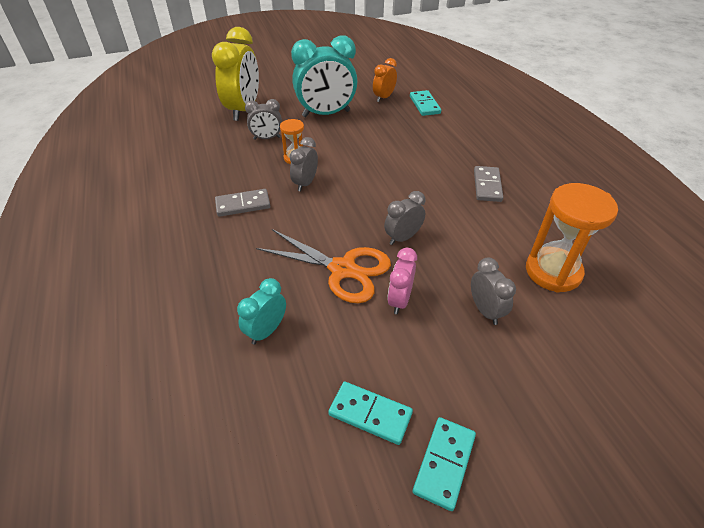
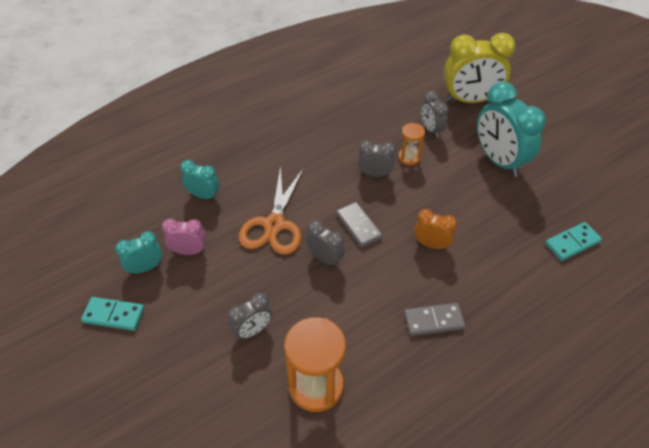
camera: 75 degrees right, 5 degrees up
(243, 205) = (330, 143): grey domino -> grey domino (358, 226)
(370, 414) = (145, 268): turquoise domino -> turquoise clock
(384, 97) = (564, 202): orange clock -> orange clock (431, 244)
(399, 300) = (250, 268): pink clock -> pink clock (189, 251)

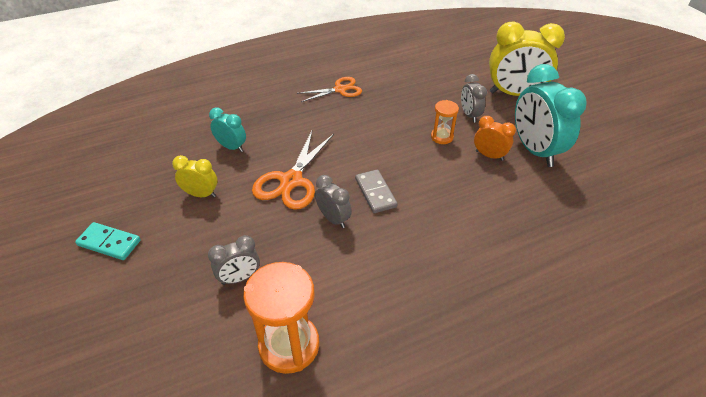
camera: 10 degrees right, 5 degrees down
(145, 268) = (155, 204): turquoise clock -> none
(189, 251) = (201, 194): pink clock -> yellow clock
(296, 116) = (340, 89): none -> orange scissors
(374, 174) = (403, 148): grey clock -> none
(431, 244) = (447, 220): orange clock -> orange clock (489, 155)
(433, 320) = (434, 296): grey domino -> none
(572, 243) = (603, 239): turquoise domino -> none

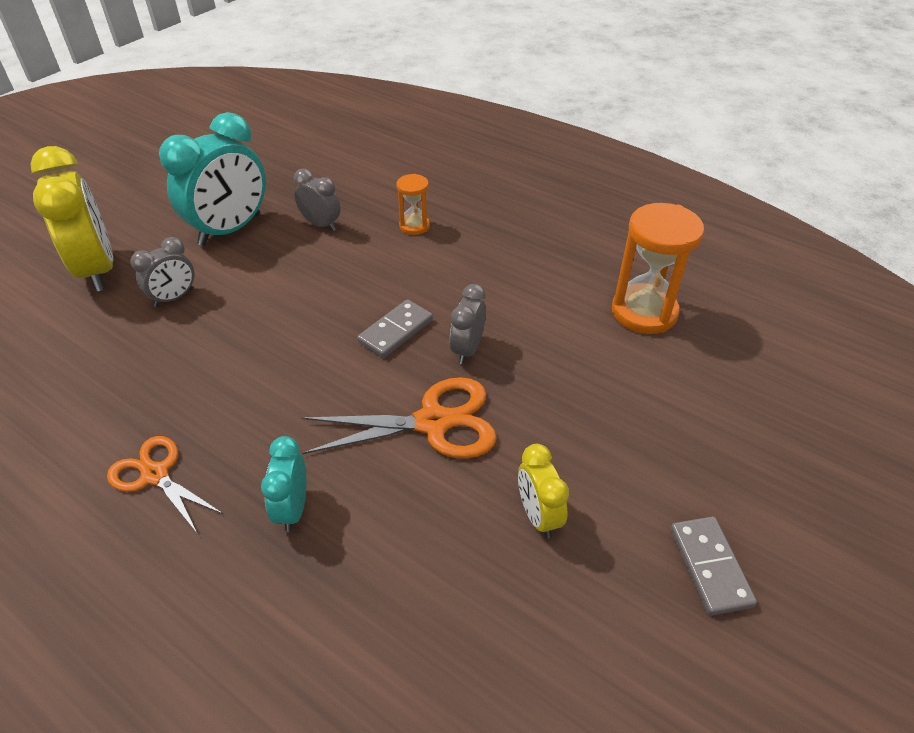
camera: 120 degrees left, 0 degrees up
(109, 243) = (709, 567): turquoise domino -> grey domino
(231, 147) = (410, 547): turquoise clock -> turquoise clock (293, 509)
(239, 278) = (618, 387): grey clock -> grey clock (321, 225)
(442, 137) = (242, 309): orange hourglass -> orange hourglass (414, 226)
(489, 155) = (261, 260): orange clock -> none

